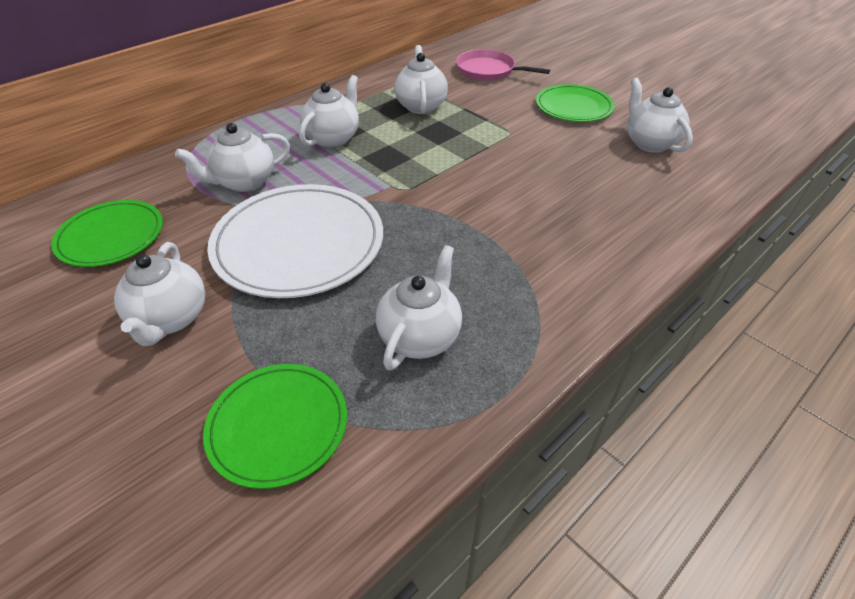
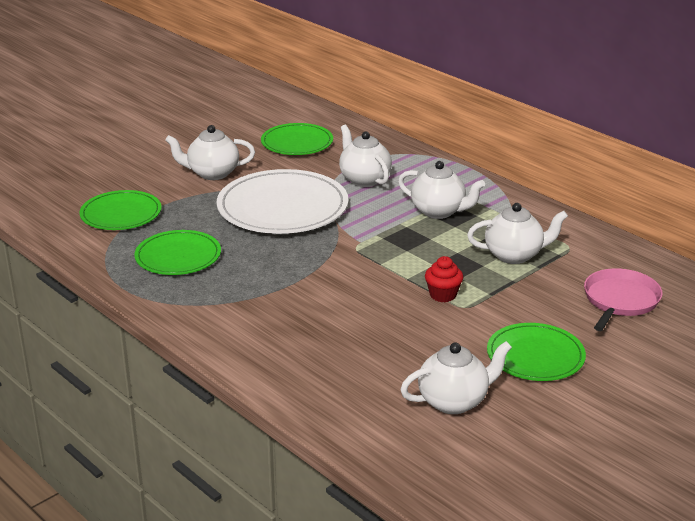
camera: 90 degrees right, 15 degrees down
(420, 336) = (178, 256): white teapot -> green plate
(491, 142) = (443, 295): none -> red cupcake

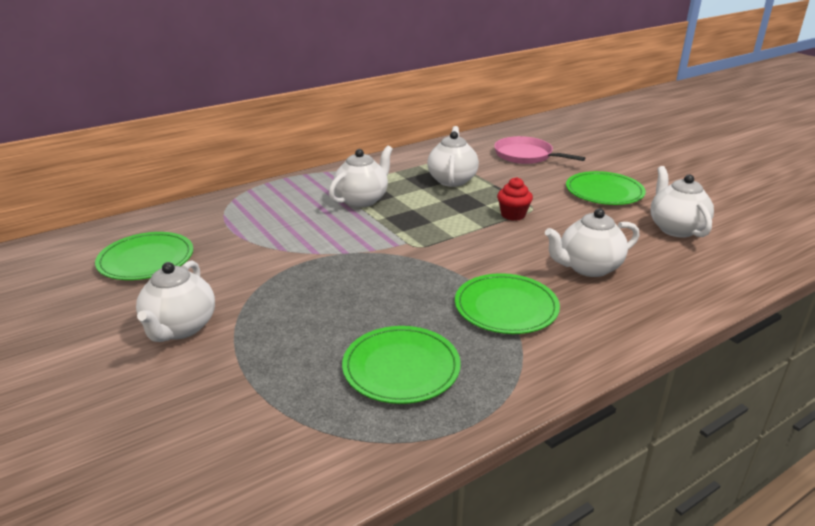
camera: 80 degrees left, 0 degrees up
(121, 214) = (252, 422): green plate -> green plate (506, 307)
(282, 207) = (308, 281): white plate -> none
(364, 179) = (272, 228): white teapot -> white teapot (588, 268)

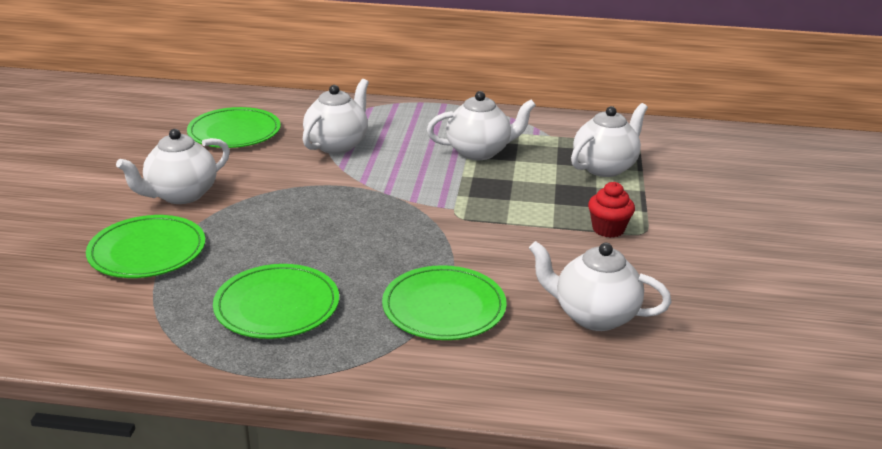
camera: 40 degrees right, 0 degrees up
(526, 155) = (743, 174): pink pan -> none
(604, 192) = (769, 252): green plate -> green plate (147, 251)
(676, 228) = (785, 330): white teapot -> white teapot (337, 145)

